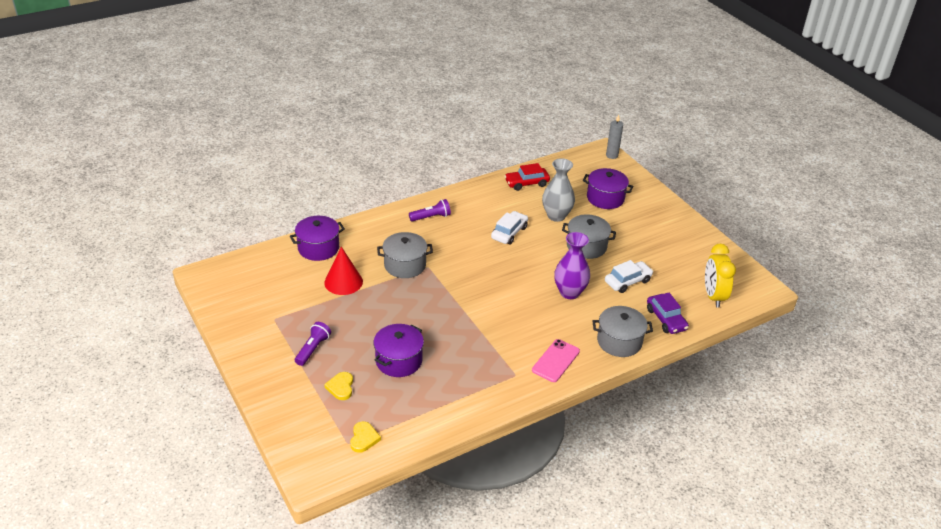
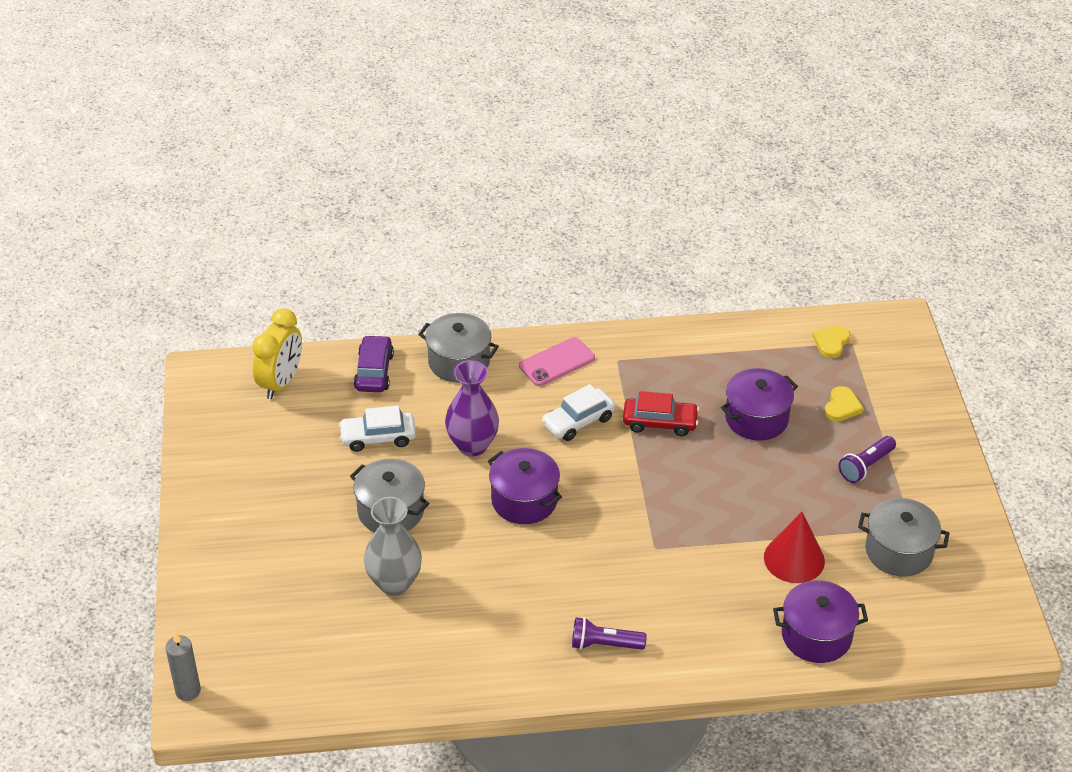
camera: 155 degrees left, 5 degrees up
(405, 265) = (689, 561): grey pot -> grey pot (898, 551)
(509, 233) = (493, 573): white car -> white car (578, 421)
(526, 183) = (394, 671): red car -> red car (660, 422)
(605, 198) = (285, 594): purple pot -> purple pot (524, 500)

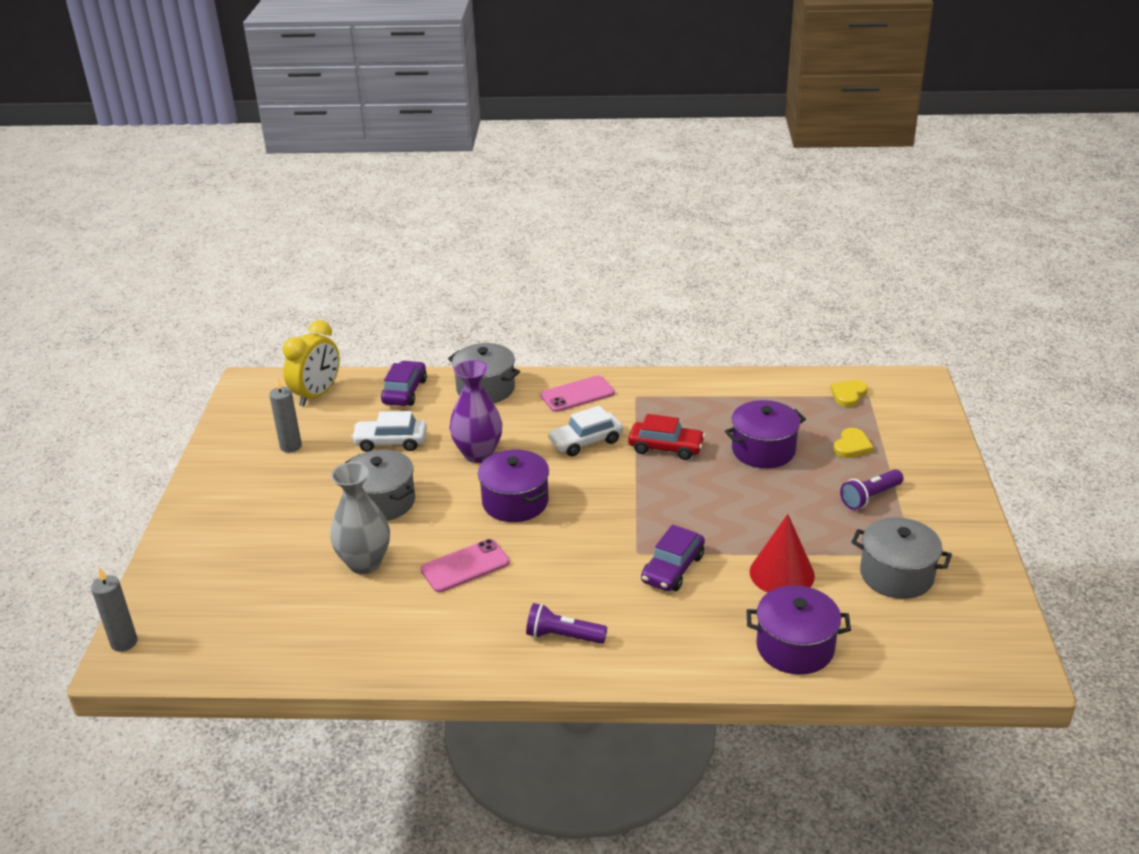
camera: 10 degrees right, 10 degrees down
(275, 451) = (291, 446): none -> grey candle
(493, 578) = (465, 566): none -> pink phone
(692, 563) = (673, 569): none -> purple car

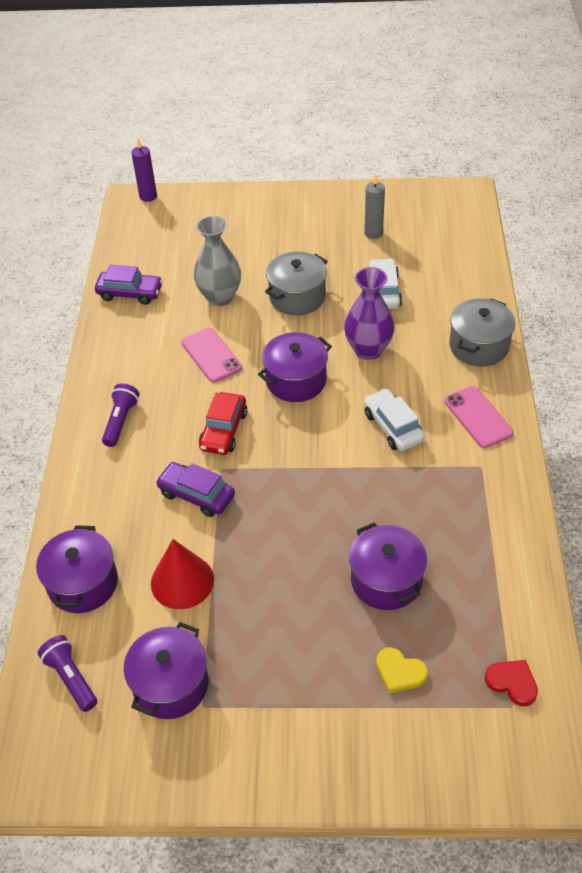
camera: 90 degrees right, 15 degrees up
(124, 642) = (148, 196): grey candle -> purple candle
(317, 395) = (453, 236): yellow clock -> none
(404, 392) = (466, 290): purple car -> purple car (130, 293)
(666, 447) = (386, 492): red car -> red car (224, 430)
(848, 395) = (512, 682): yellow heart -> red heart
(870, 497) = (301, 678): purple flashlight -> purple flashlight (71, 678)
(896, 575) = (170, 684): grey pot -> purple pot

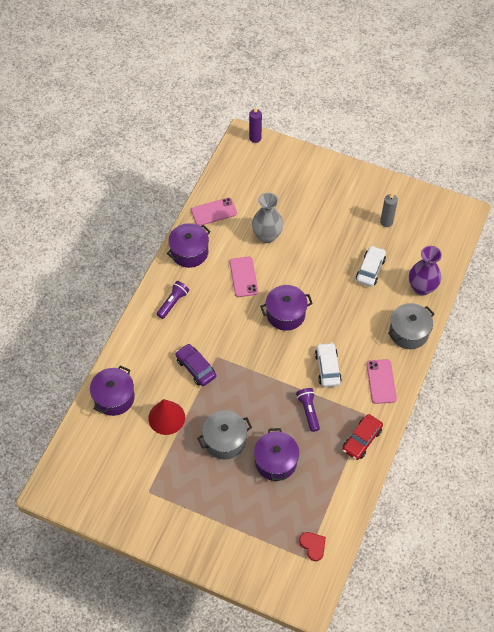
camera: 20 degrees right, 10 degrees up
(71, 678) = (89, 449): purple flashlight -> purple flashlight (308, 411)
(130, 293) = (214, 212): purple car -> pink phone
(170, 684) = (137, 473): purple pot -> purple pot (189, 252)
(224, 430) = (228, 332): red car -> red car (362, 440)
(297, 297) = (314, 253): grey pot -> grey pot (225, 440)
(368, 350) = (339, 309): purple vase -> purple vase (421, 288)
(399, 672) = (257, 515): yellow heart -> none

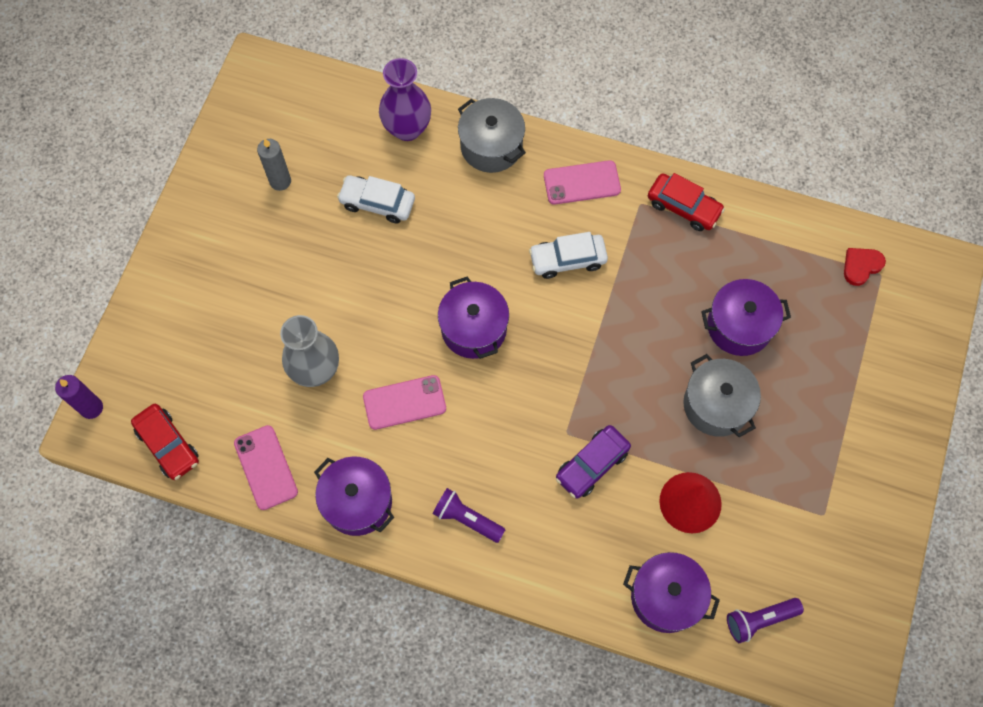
camera: 95 degrees left, 10 degrees up
(231, 170) = (168, 445): none -> red car
(308, 411) = (647, 283): purple flashlight -> purple flashlight (759, 620)

